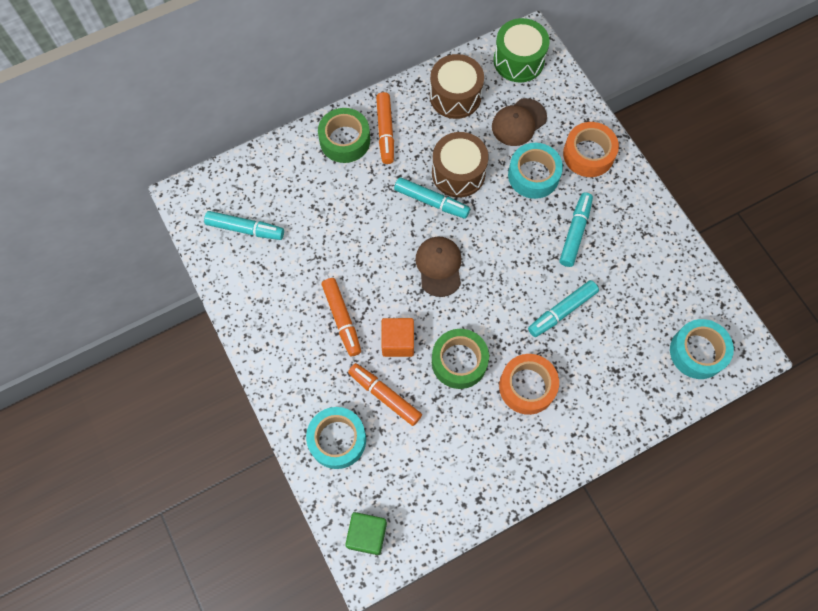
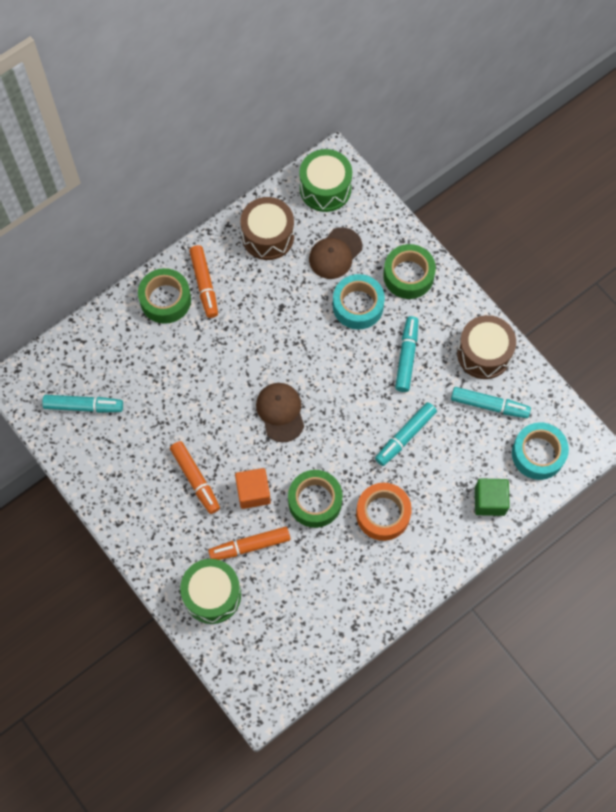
camera: 10 degrees left, 0 degrees up
(337, 440) = (212, 595): turquoise tape -> green drum
(367, 535) = (256, 677): green cube -> green cube (489, 501)
(385, 395) = (250, 546): orange marker -> orange marker turned 45 degrees counterclockwise
(431, 201) = (262, 348): turquoise marker -> turquoise marker (489, 405)
(458, 173) = (284, 315): brown drum -> brown drum (484, 353)
(588, 154) = (408, 275): orange tape -> green tape

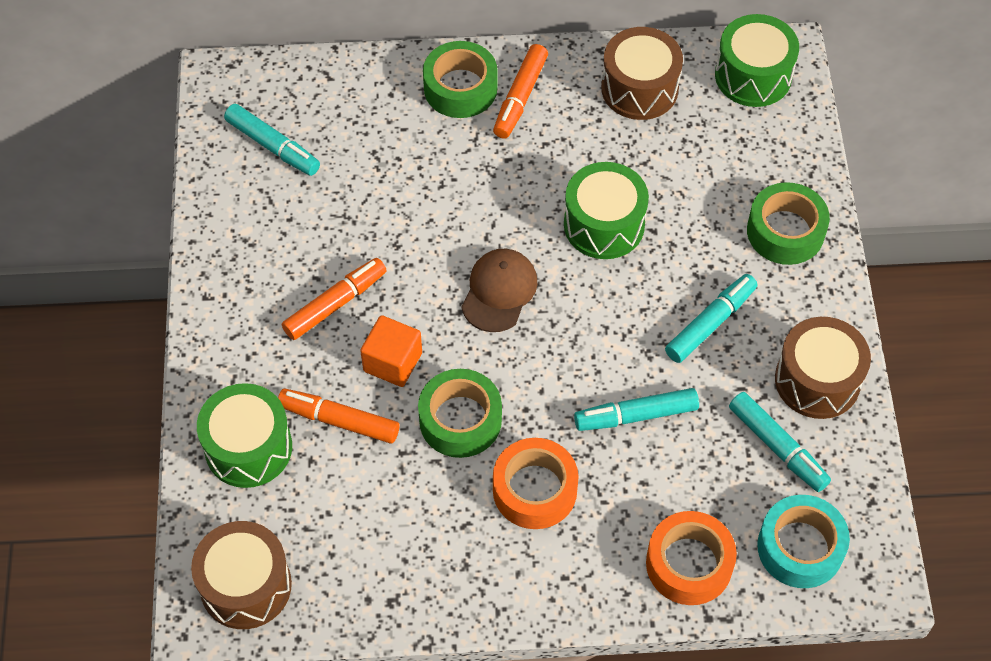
camera: 35 degrees right, 10 degrees down
(195, 479) = (335, 304): orange marker -> orange marker turned 135 degrees counterclockwise
(271, 672) = (246, 585): none -> brown drum
(308, 334) = (604, 224): none -> green drum
(335, 253) = (709, 154): brown cap -> none
(358, 305) = (692, 228): turquoise tape -> none
(489, 501) = (689, 564): green cube -> orange tape

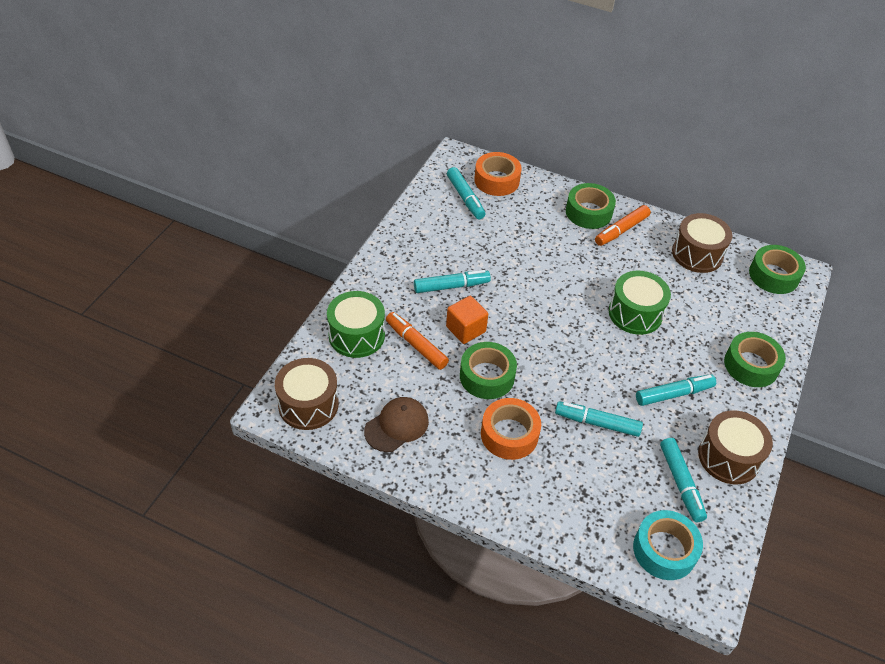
camera: 25 degrees right, 10 degrees down
(335, 304) = (451, 286): orange marker -> turquoise marker
(499, 291) = (550, 321): brown cap -> brown cap (397, 426)
(689, 564) = (583, 523): orange tape -> orange tape (496, 180)
(753, 76) = (773, 275): green drum -> green tape

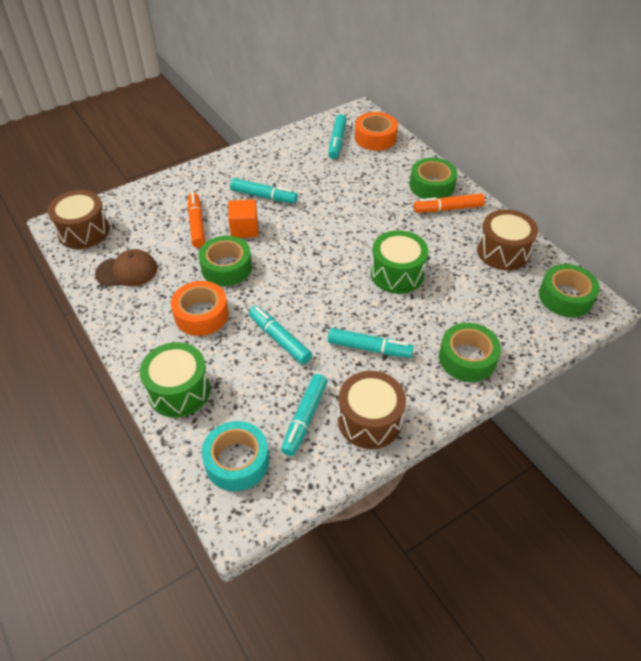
camera: 35 degrees right, 0 degrees up
(356, 335) = (161, 201): green drum -> green drum (179, 391)

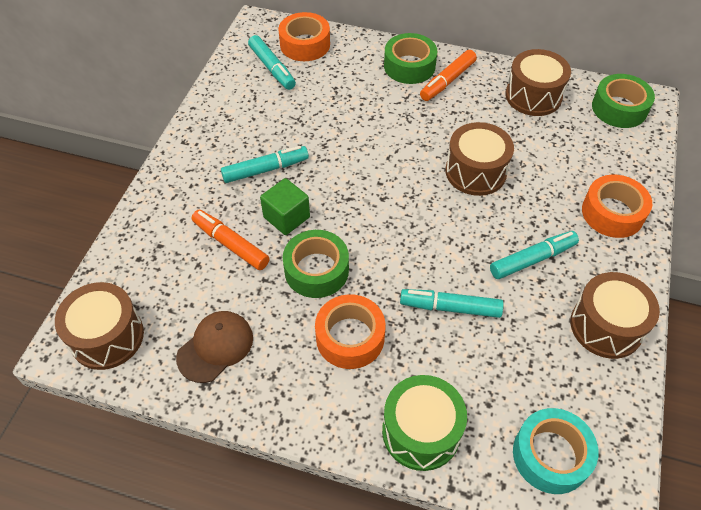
camera: 40 degrees left, 5 degrees up
(244, 229) = (286, 217): orange cube -> green cube
(304, 418) = (557, 367): turquoise marker -> none
(397, 274) = (475, 172): green drum -> brown drum
(467, 358) = (612, 213): green tape -> orange tape

